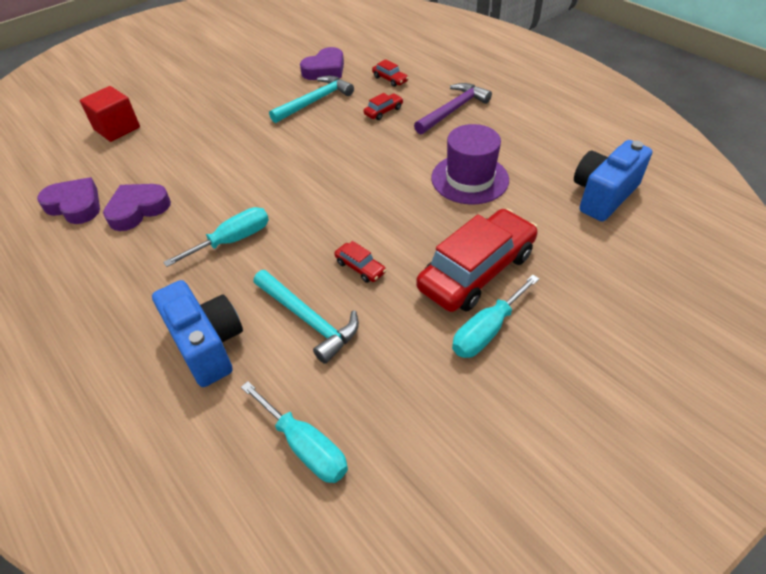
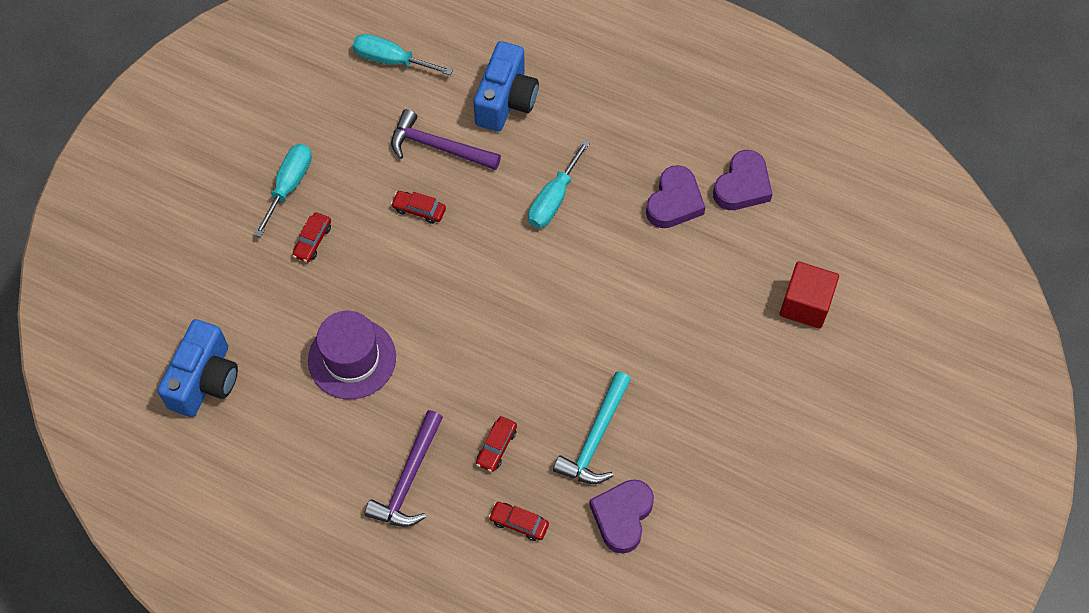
camera: 155 degrees right, 15 degrees up
(75, 205) = (742, 186): purple heart -> purple heart turned 60 degrees counterclockwise
(207, 345) = (506, 101): blue camera -> blue camera turned 105 degrees counterclockwise
(308, 319) = (438, 147): turquoise hammer -> purple hammer
(476, 271) = (312, 241): red car -> red car, size x0.41

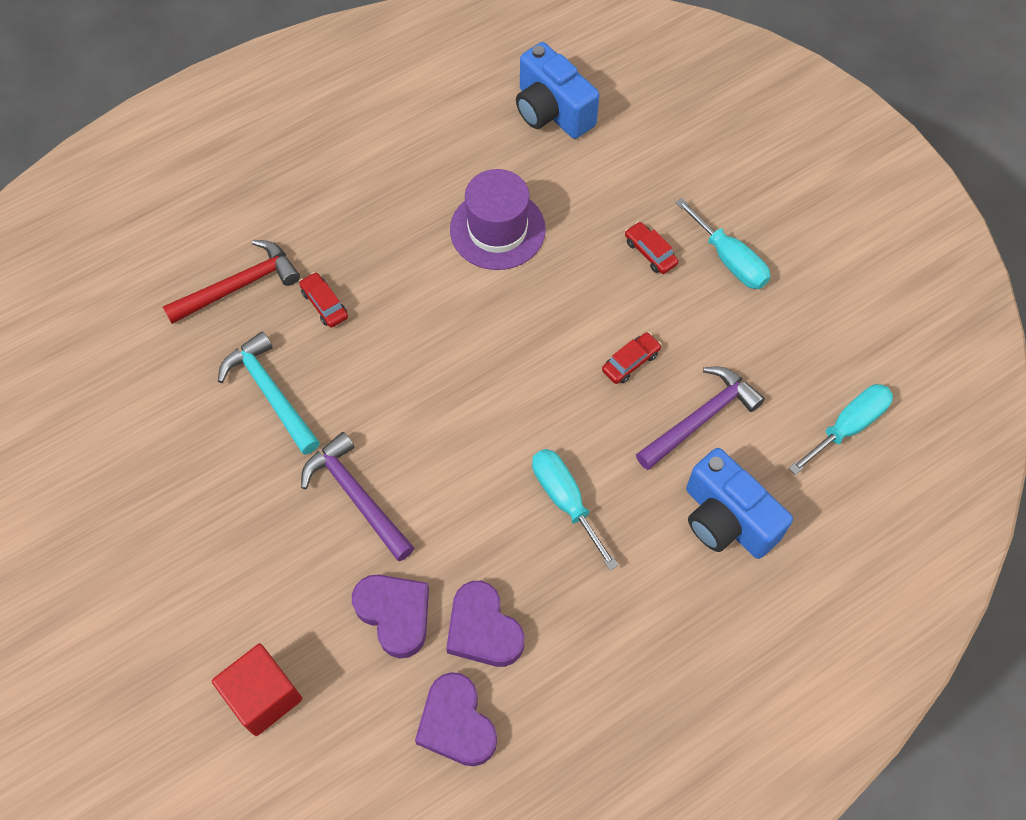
camera: 120 degrees right, 0 degrees up
(408, 479) = (346, 220): purple hammer -> purple hammer (356, 496)
(519, 523) = (239, 286): red car -> red hammer
(622, 516) = (178, 373): purple heart -> purple heart (395, 614)

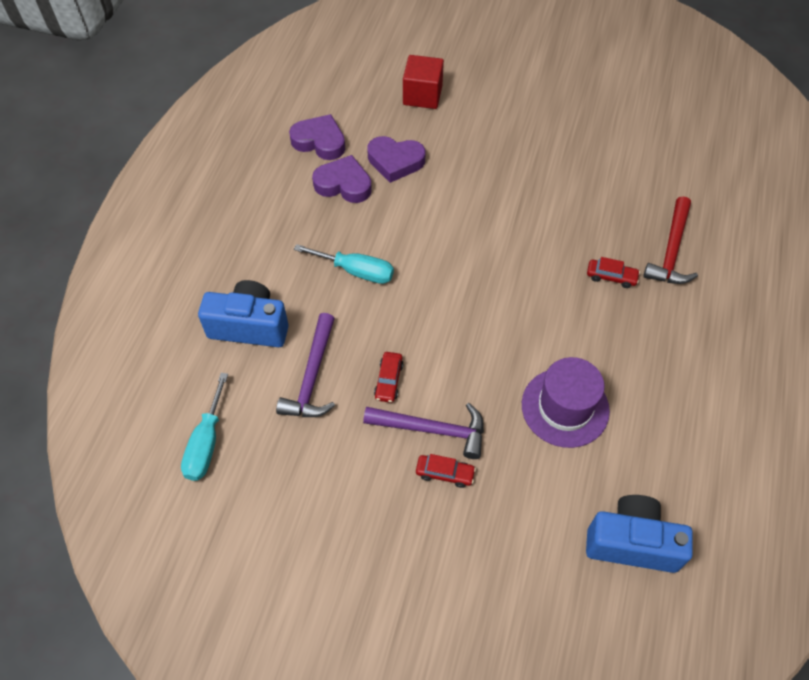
camera: 140 degrees right, 5 degrees down
(270, 393) = (579, 210): turquoise hammer -> none
(356, 496) = (473, 196): purple hammer -> purple hammer (432, 430)
(729, 260) = (382, 513): turquoise screwdriver -> none

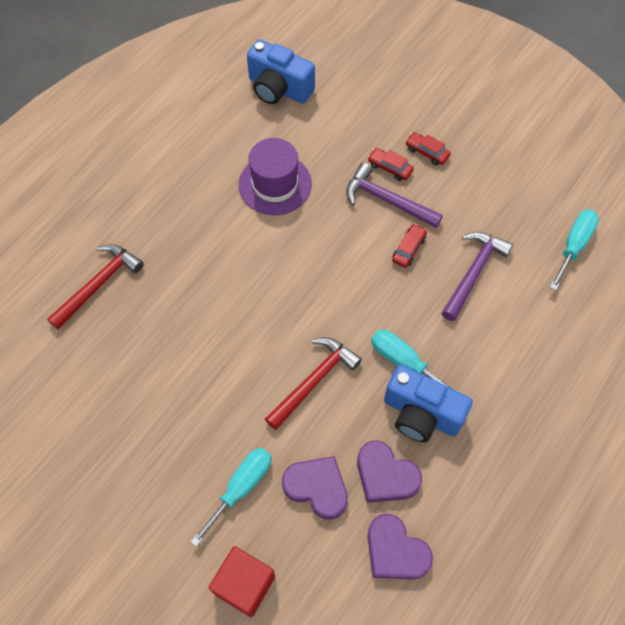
camera: 160 degrees left, 5 degrees up
(249, 326) = (521, 337): blue camera -> blue camera (421, 414)
(432, 232) = (314, 381): none -> red hammer
(454, 145) = (241, 488): none -> turquoise screwdriver
(611, 277) = (169, 278): red car -> red car (427, 152)

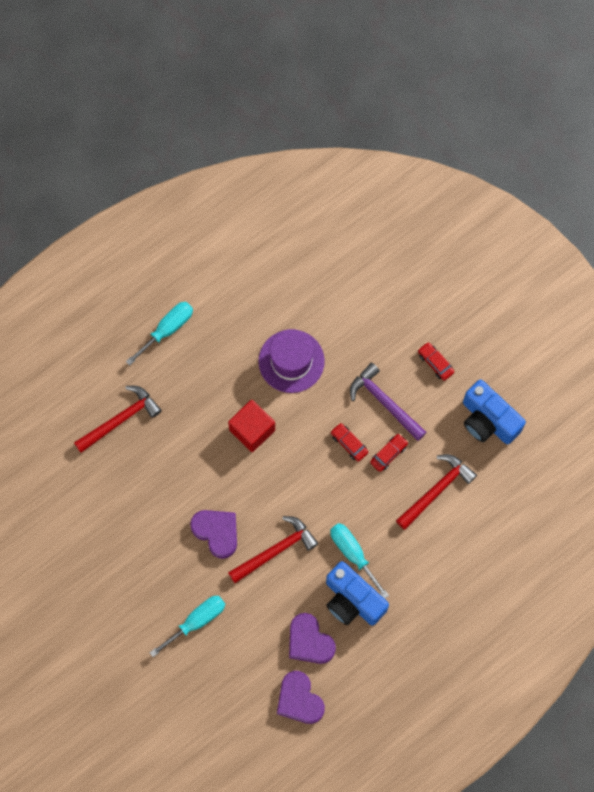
camera: 15 degrees right, 10 degrees up
(244, 585) = (181, 693): red cube -> red cube (252, 430)
(279, 89) = (321, 261): blue camera -> blue camera (488, 420)
(317, 488) = (254, 637): purple heart -> purple heart (216, 532)
(390, 168) = (397, 370): red car -> red car (349, 443)
(473, 272) = (436, 490): purple hammer -> red hammer
(574, 246) = (531, 488): turquoise screwdriver -> turquoise screwdriver (167, 329)

